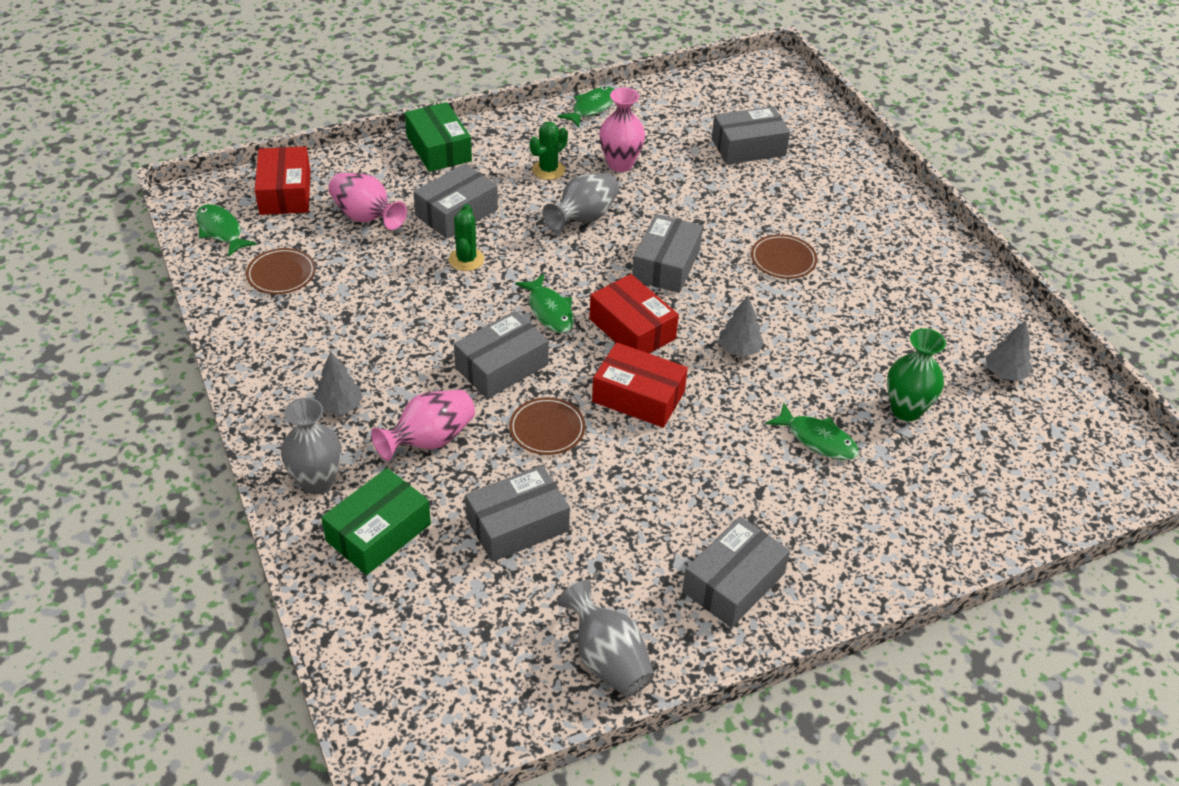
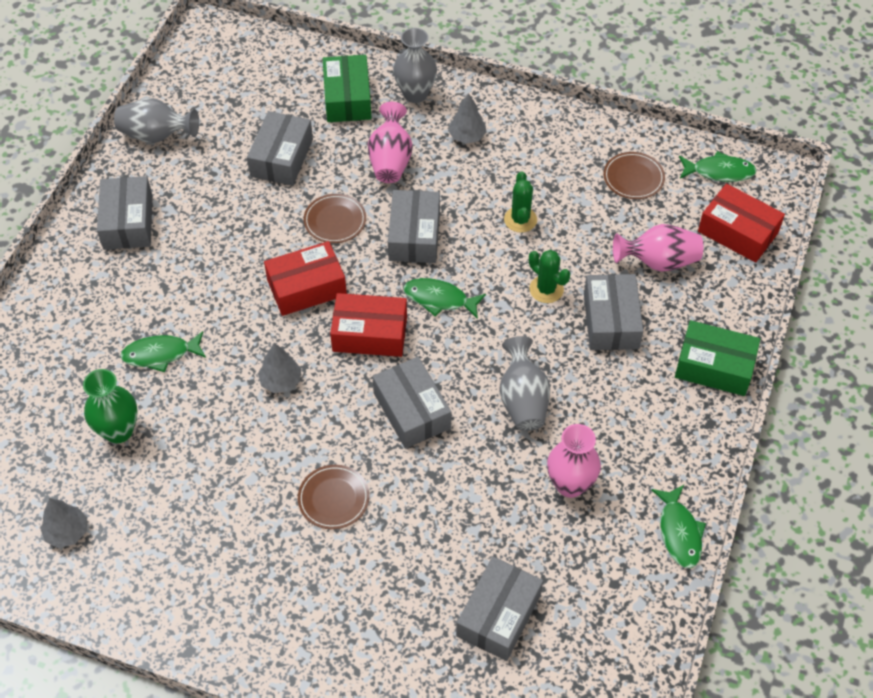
camera: 135 degrees right, 10 degrees up
(548, 170) = (611, 423): green cactus -> green cactus (520, 220)

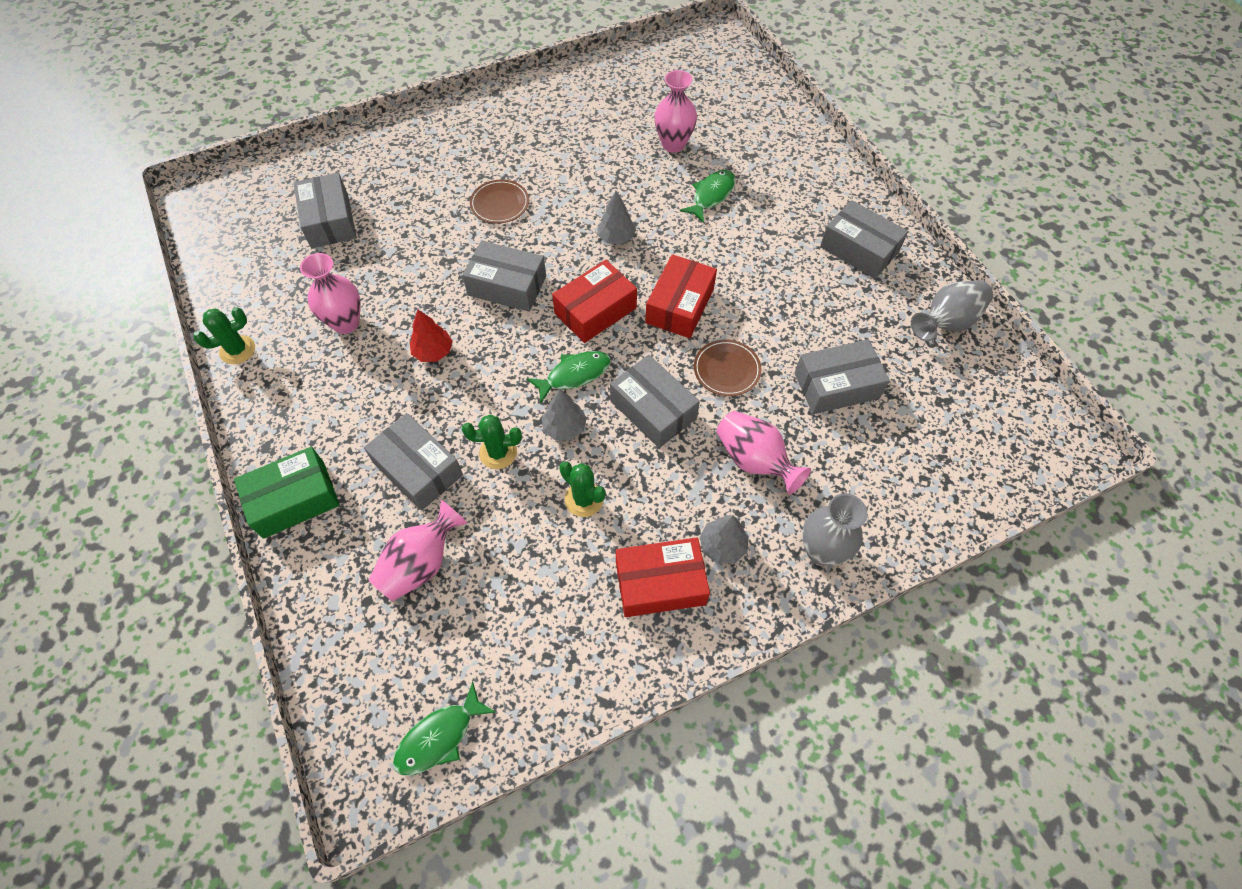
camera: 135 degrees right, 5 degrees up
(67, 532) = (629, 89): grey tree -> grey tree (564, 427)
(118, 431) = (673, 144): green vase -> pink vase
(282, 158) = (836, 385): grey box -> grey box turned 75 degrees counterclockwise
(347, 98) = (868, 489): green box -> none
(523, 400) = (433, 352): grey vase -> red tree
(633, 178) = (523, 643): brown plate -> none
(679, 532) = (237, 350): green fish -> green cactus
(738, 232) = (365, 668): red box -> red box (660, 583)

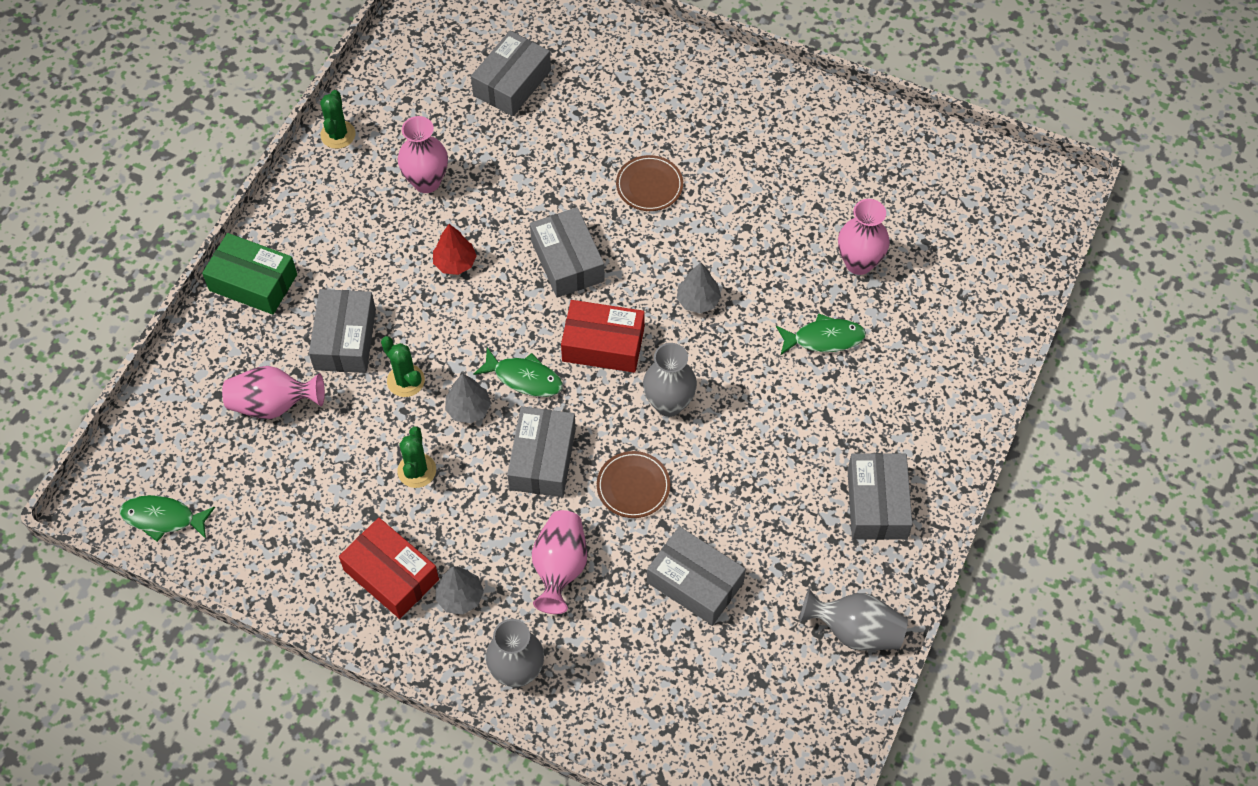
camera: 50 degrees right, 0 degrees up
(237, 350) = (338, 135): green cactus -> green cactus turned 75 degrees clockwise
(680, 306) = (669, 403): red box -> grey vase

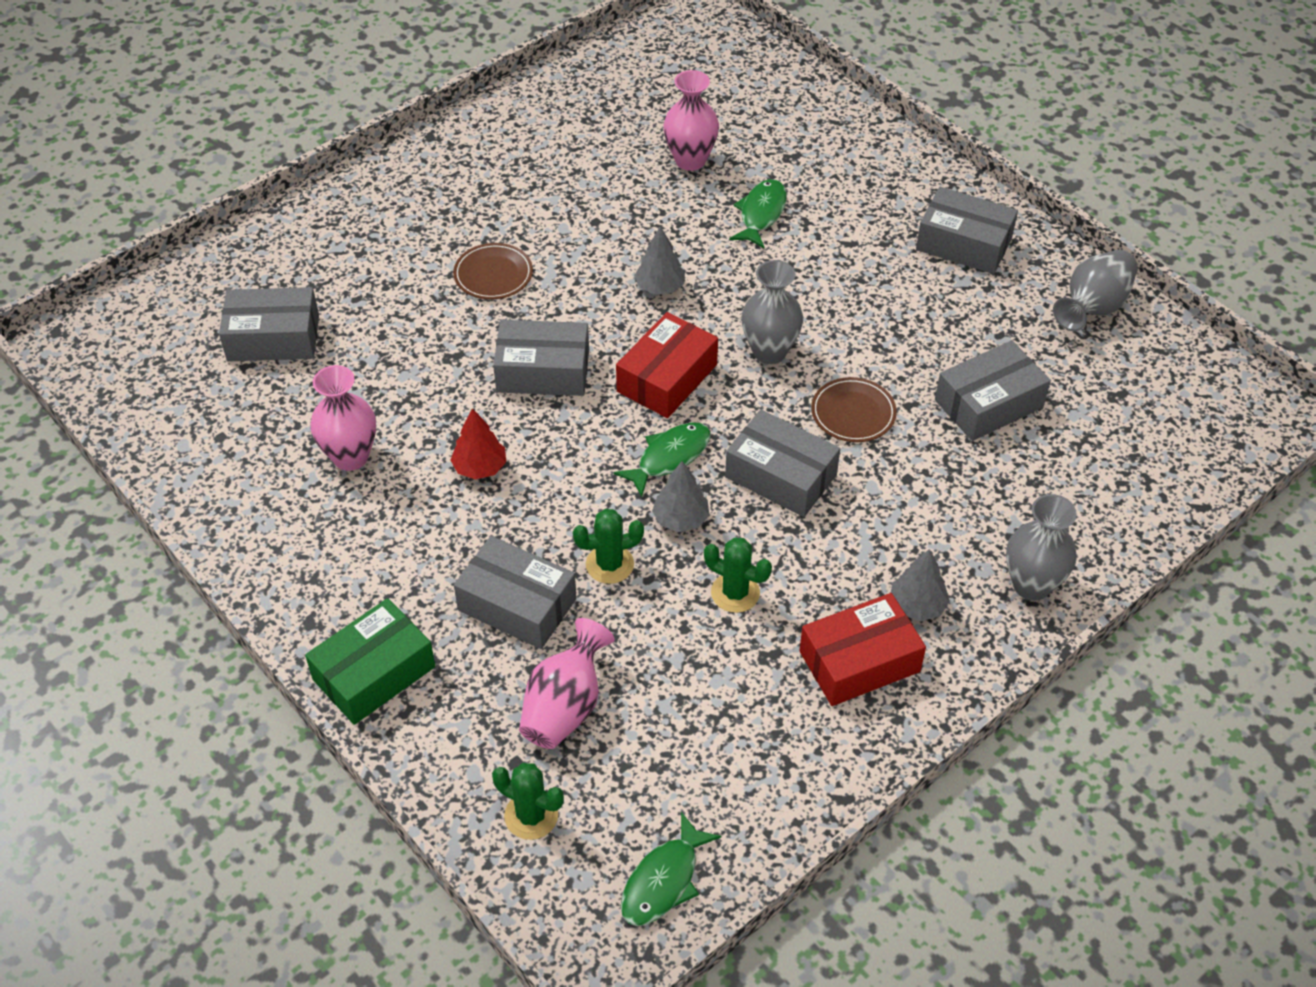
camera: 65 degrees left, 10 degrees down
(338, 135) = (219, 518): green cactus -> green cactus (531, 815)
(512, 83) = (273, 338): grey box -> grey box turned 60 degrees counterclockwise
(560, 568) = (921, 506): pink vase -> none

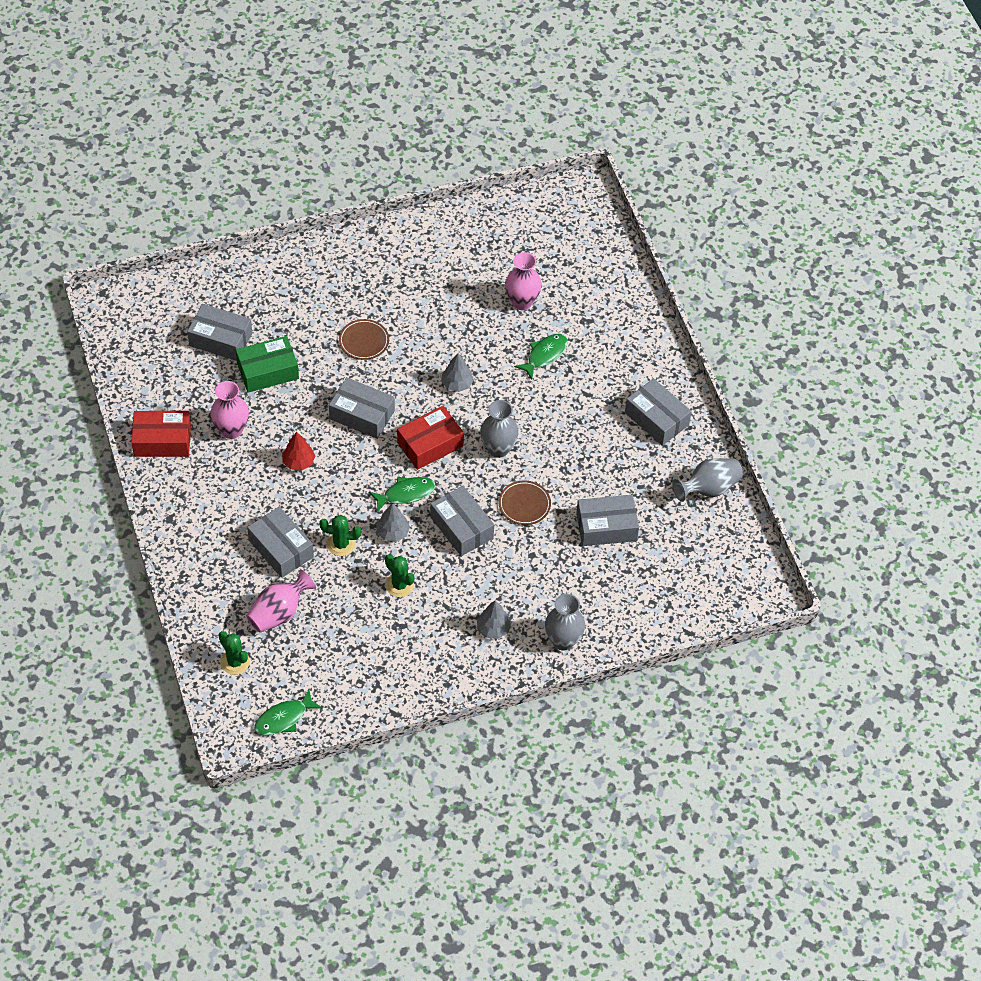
camera: 20 degrees right, 5 degrees up
(374, 673) = (190, 558): green box -> green box (268, 371)
(859, 661) = (444, 647): red box -> red box (162, 440)

